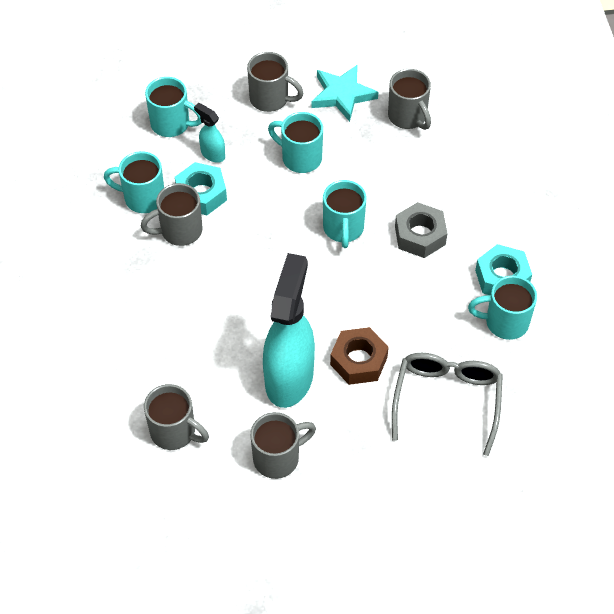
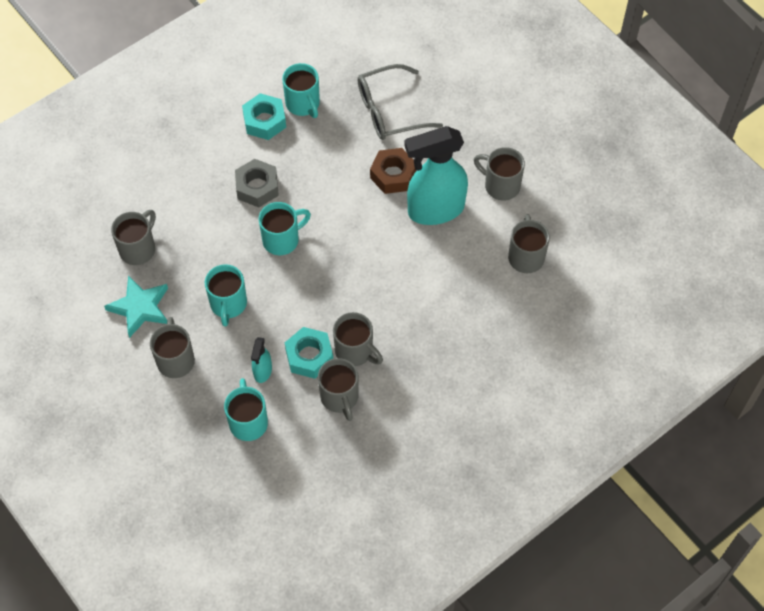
camera: 120 degrees left, 5 degrees up
(142, 198) = (340, 398): turquoise mug -> grey mug

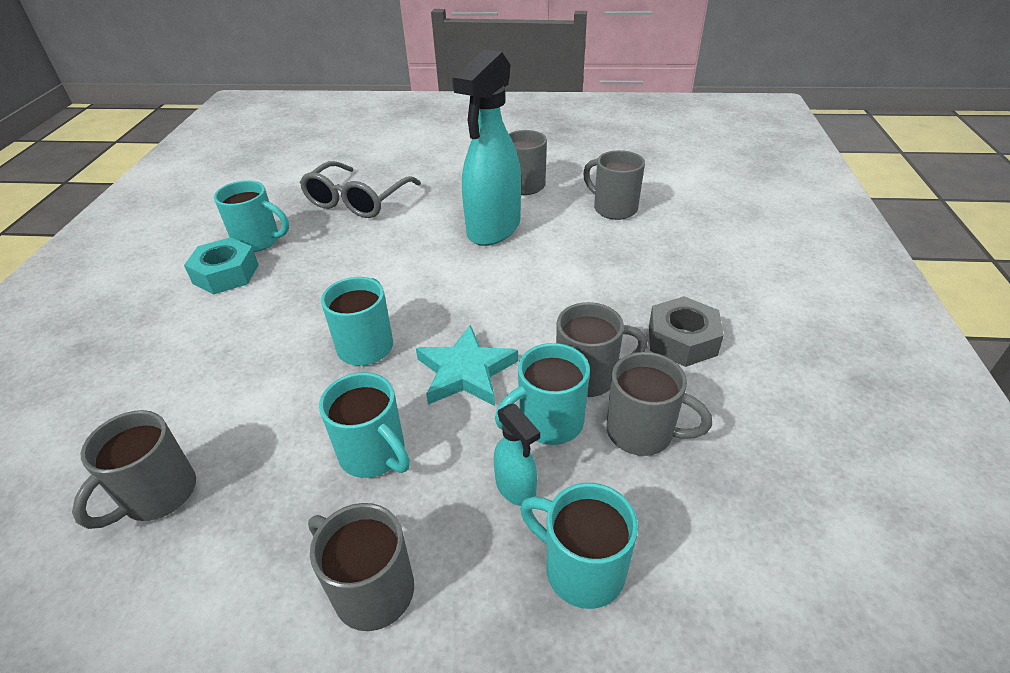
camera: 45 degrees left, 20 degrees down
(138, 248) = (157, 495): grey mug -> grey mug turned 135 degrees counterclockwise
(140, 308) = (232, 569): turquoise star -> turquoise star (465, 372)
(257, 187) = (279, 325): grey nut -> grey nut (682, 340)
(309, 356) = (548, 423): turquoise nut -> turquoise mug
(393, 175) = (420, 232): brown nut -> none

